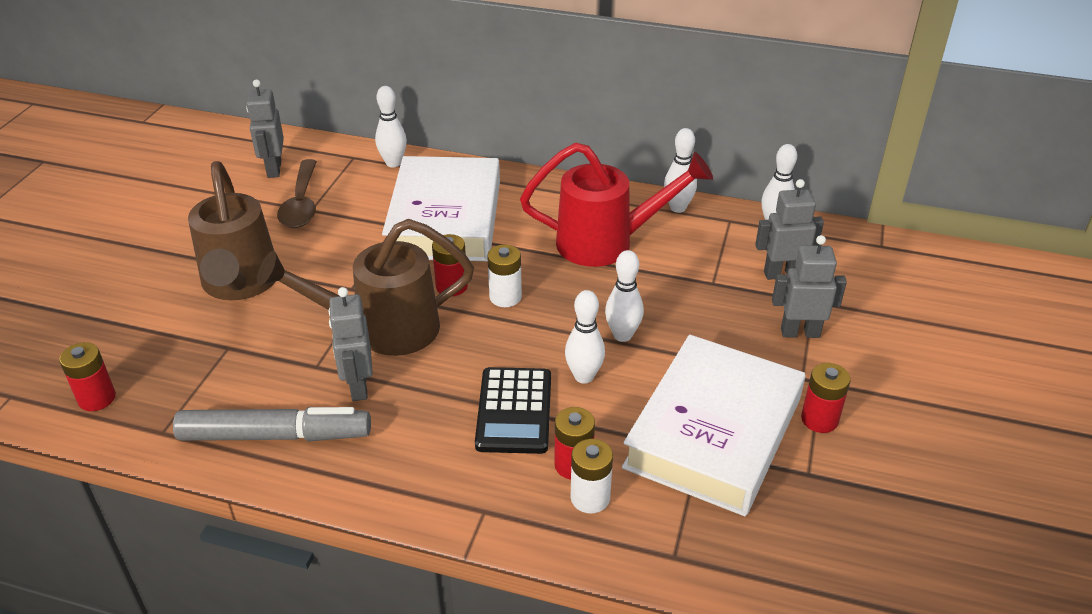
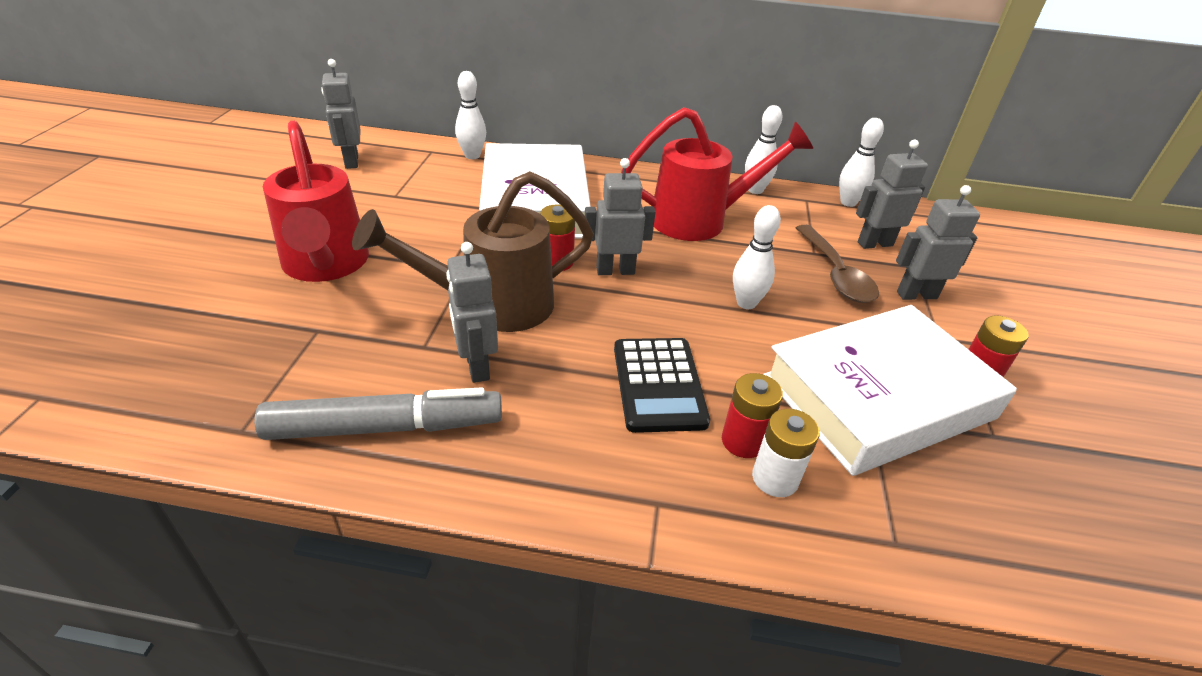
camera: 10 degrees left, 0 degrees up
(97, 398) = (155, 394): red battery -> none
(240, 285) = (326, 266): brown watering can -> red watering can
(301, 204) = (384, 190): brown spoon -> brown spoon (835, 274)
(505, 297) = (615, 270): white battery -> grey robot
(584, 376) = (721, 345): white bowling pin -> none
(713, 432) = (877, 397): white book -> white book turned 45 degrees clockwise

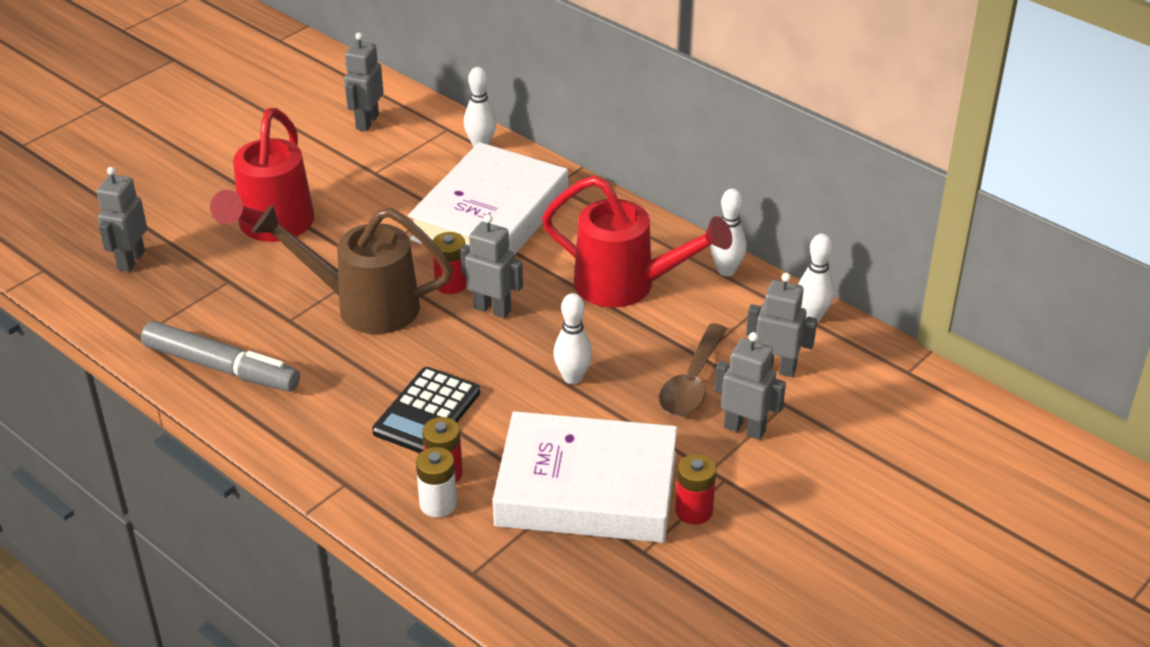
camera: 35 degrees right, 0 degrees up
(476, 366) = (312, 349): grey robot -> grey robot (130, 260)

